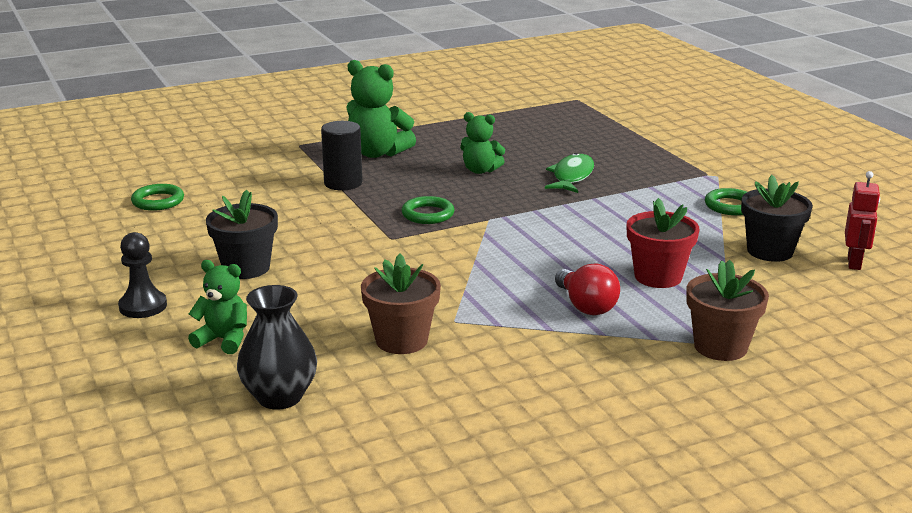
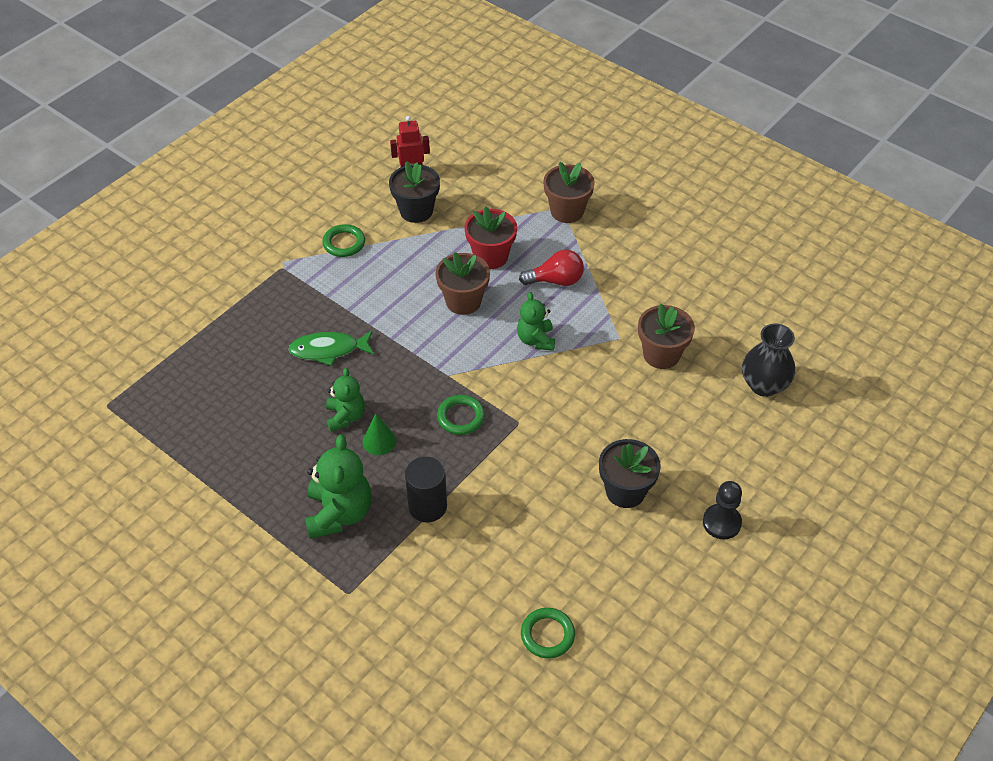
camera: 115 degrees left, 25 degrees up
(223, 340) = (727, 447): green teddy bear -> green teddy bear (536, 340)
(437, 178) = (379, 441): none -> green cone
(586, 306) = (556, 280): red light bulb -> red light bulb turned 45 degrees clockwise
(591, 247) = (463, 301): none -> brown flower pot

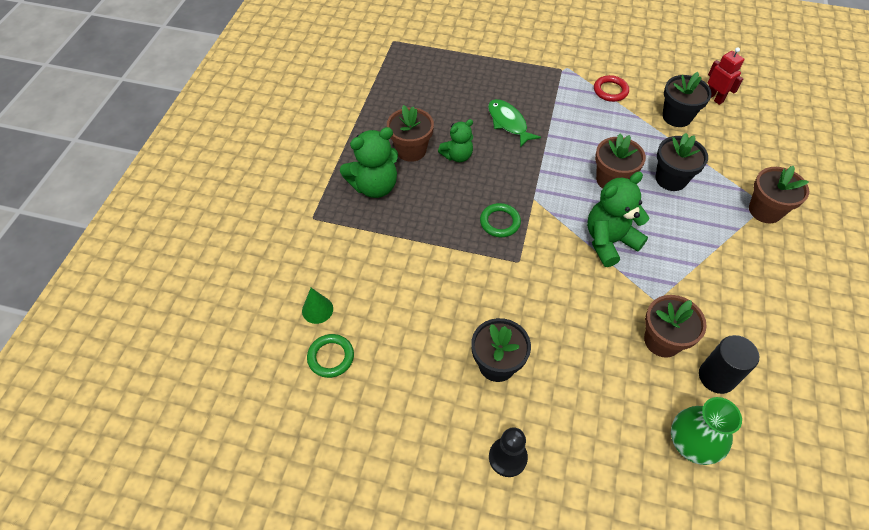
camera: 65 degrees right, 5 degrees up
(307, 457) = (411, 150): none -> brown flower pot
(344, 243) = (610, 91): green ring -> red ring
(379, 441) = (448, 183): green cone -> green cone (317, 309)
(427, 506) = (407, 234): black cylinder -> black cylinder (716, 377)
(491, 256) = (671, 179): red flower pot -> black flower pot
(536, 340) = (609, 241): green teddy bear -> green teddy bear, size x1.60
(556, 280) = (682, 231): red light bulb -> none
(764, 385) = (691, 444): black vase -> green vase

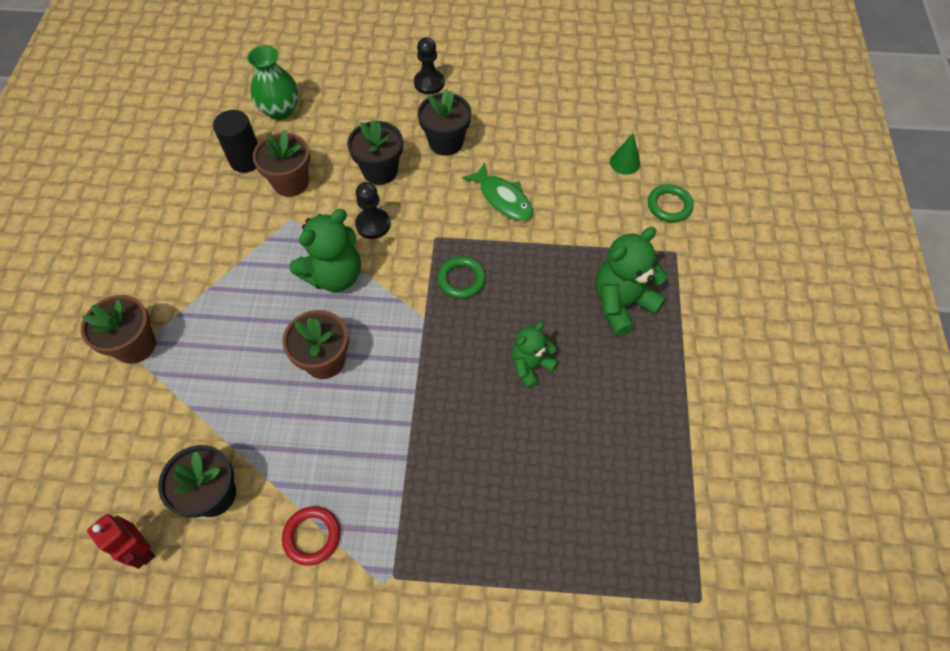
camera: 170 degrees right, 5 degrees up
(331, 357) = (594, 127): green ring -> green ring (669, 205)
(411, 150) = (594, 365): brown flower pot -> none
(508, 123) = (469, 437): green fish -> green fish (503, 198)
(576, 282) = (373, 224): none -> black pawn
(671, 179) = (245, 374): black flower pot -> black flower pot (380, 171)

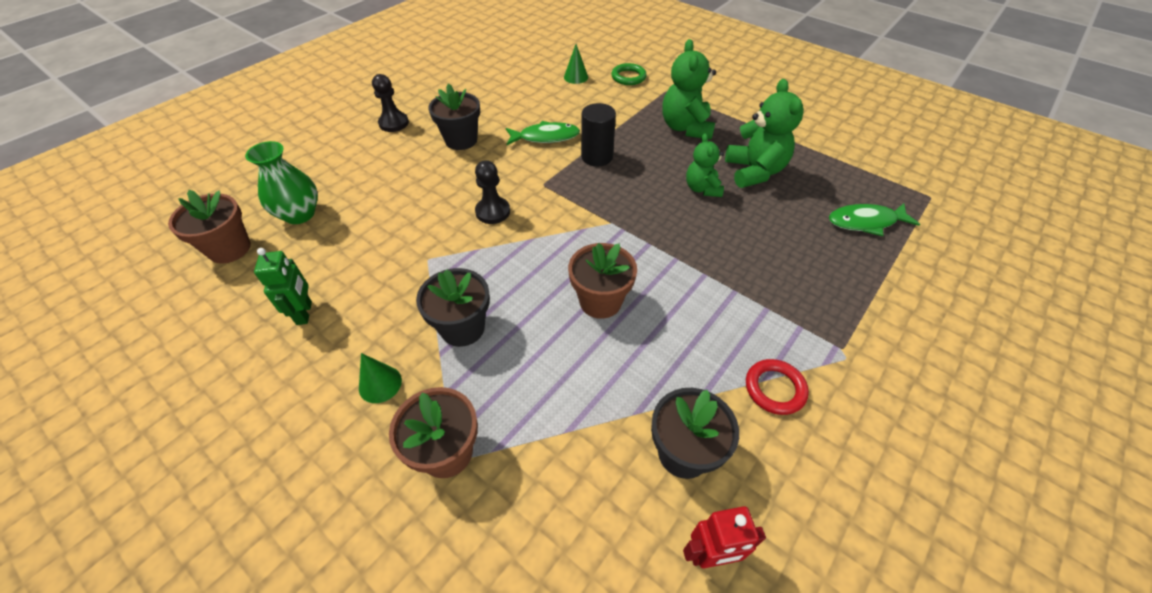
camera: 55 degrees left, 10 degrees down
(164, 272) = (380, 384): none -> green cone
(195, 186) = (305, 313): none -> green robot
(246, 160) = (324, 261): black cylinder -> black cylinder (597, 157)
(291, 182) = (388, 242): brown flower pot -> brown flower pot (229, 249)
(334, 275) = (519, 257): green teddy bear -> green teddy bear (754, 171)
(380, 171) = (444, 184): black flower pot -> black flower pot (462, 328)
(461, 279) = (596, 188): green ring -> none
(596, 542) = (865, 222): none -> green fish

